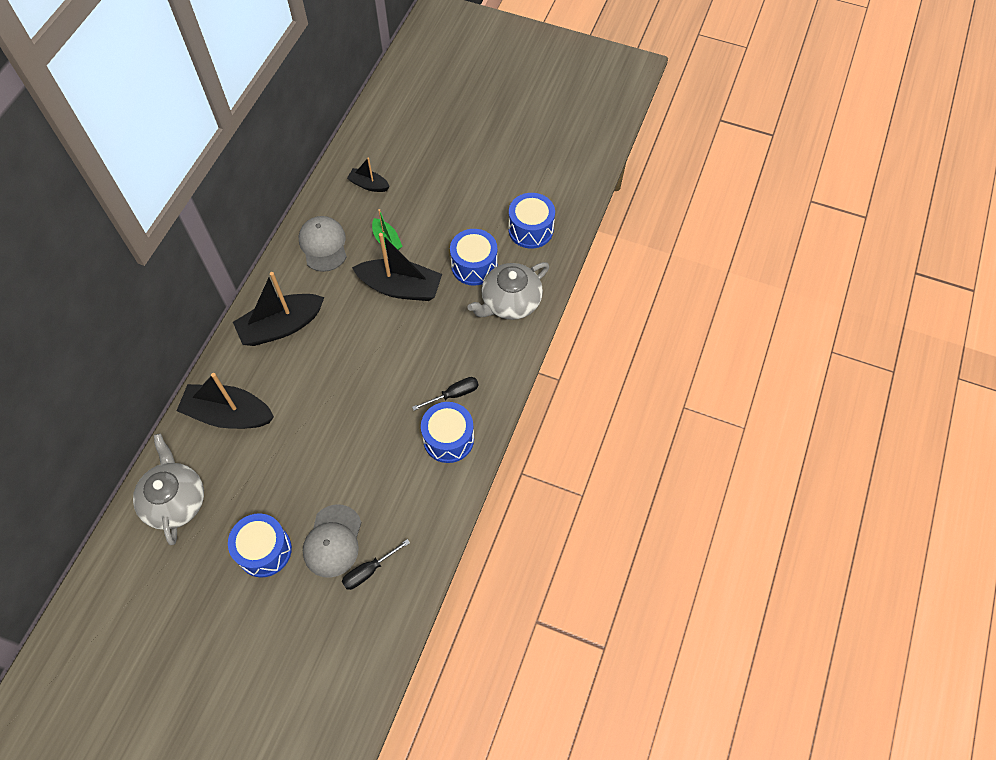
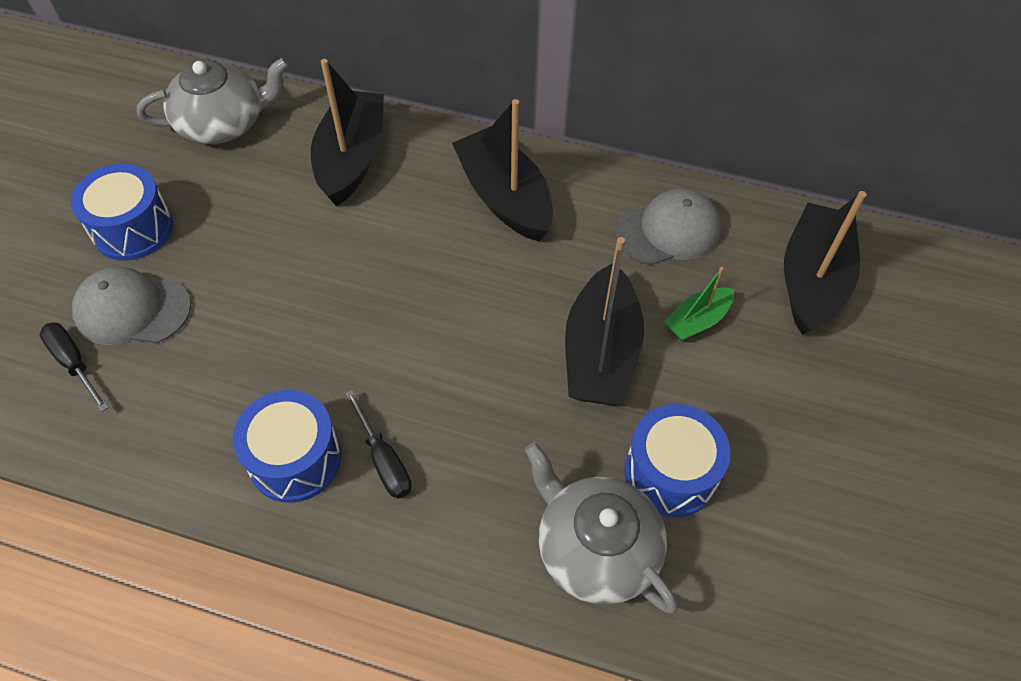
camera: 85 degrees right, 5 degrees down
(369, 185) = (812, 280): black boat -> black boat, size x1.90
(530, 229) = (784, 580): blue drum -> none

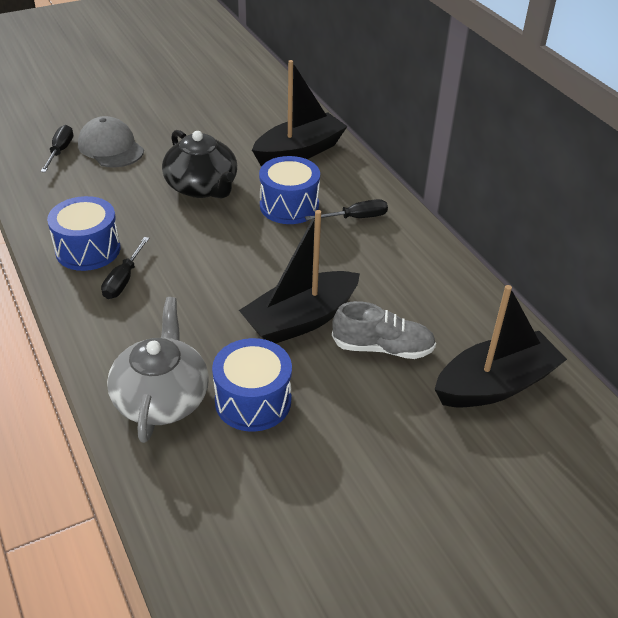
camera: 45 degrees right, 15 degrees down
(133, 229) = (157, 118): blue drum -> blue drum (289, 206)
(223, 123) = (258, 102): grey teapot -> none
(310, 280) = (202, 187): none -> black teapot
(505, 197) = (356, 218): black boat -> black screwdriver
(668, 231) = (433, 295): grey cap -> none
(697, 321) = (382, 348): green boat -> grey shoe

